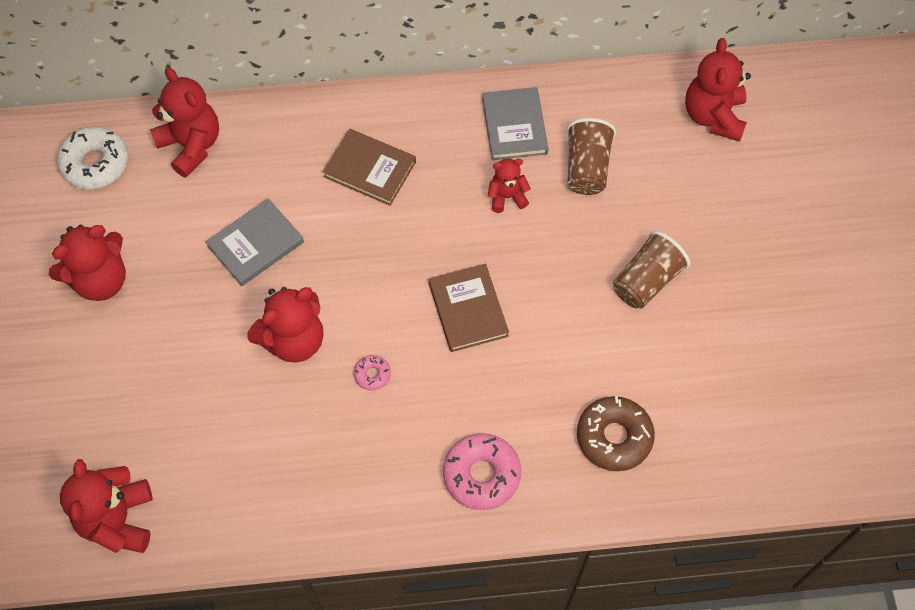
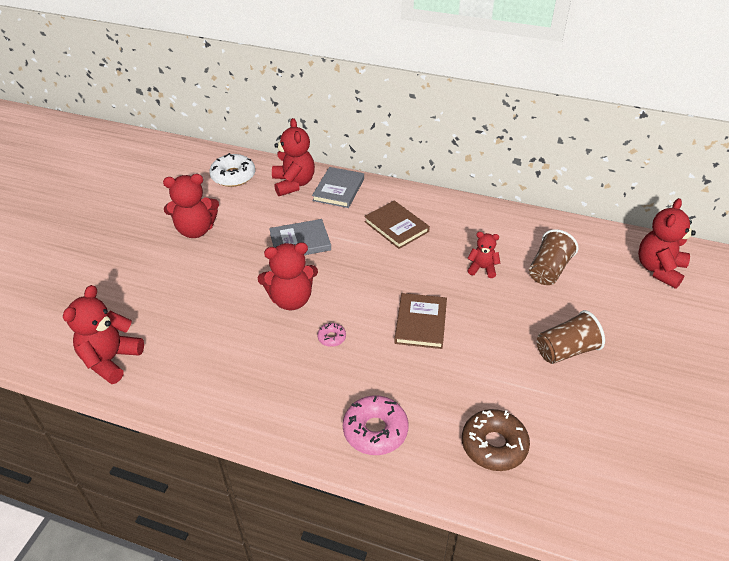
camera: 25 degrees right, 20 degrees down
(514, 126) = (506, 233): grey book -> grey book (339, 189)

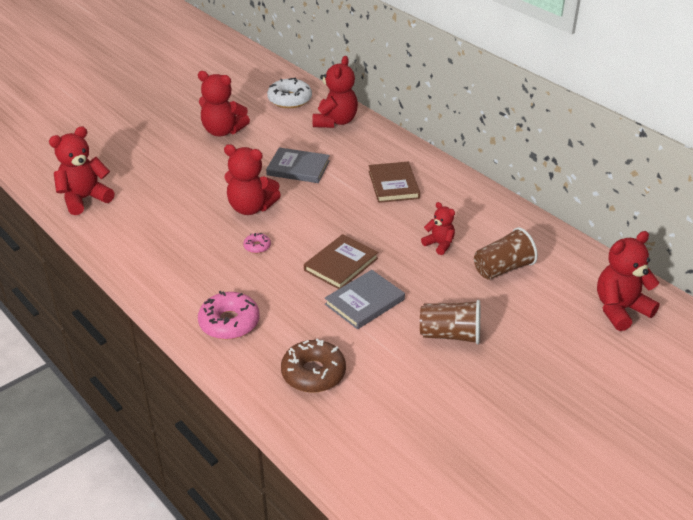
camera: 30 degrees right, 5 degrees down
(339, 189) = (370, 138): grey book -> grey book (364, 302)

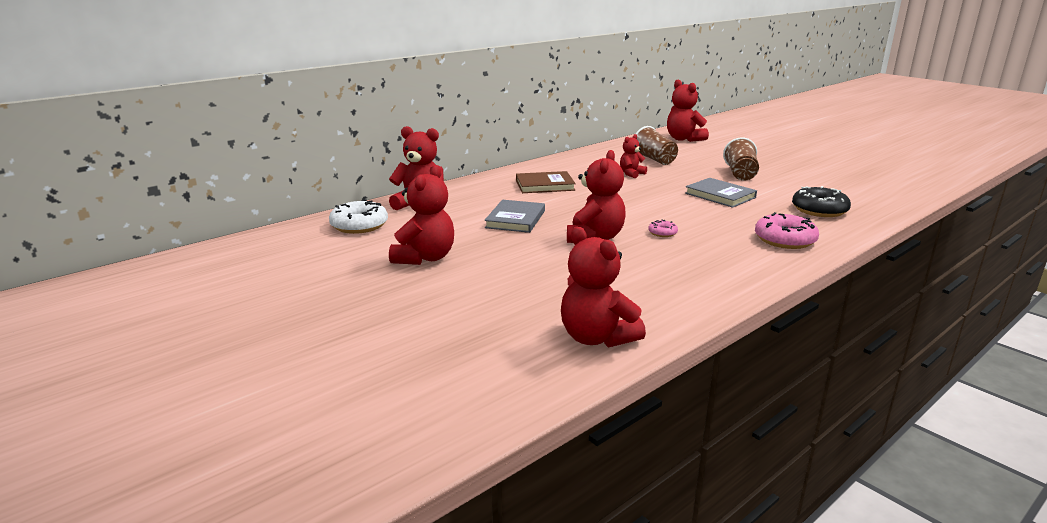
camera: 90 degrees left, 15 degrees down
(313, 373) = (819, 210): brown donut -> black donut
(341, 264) = (674, 202): brown book -> none

